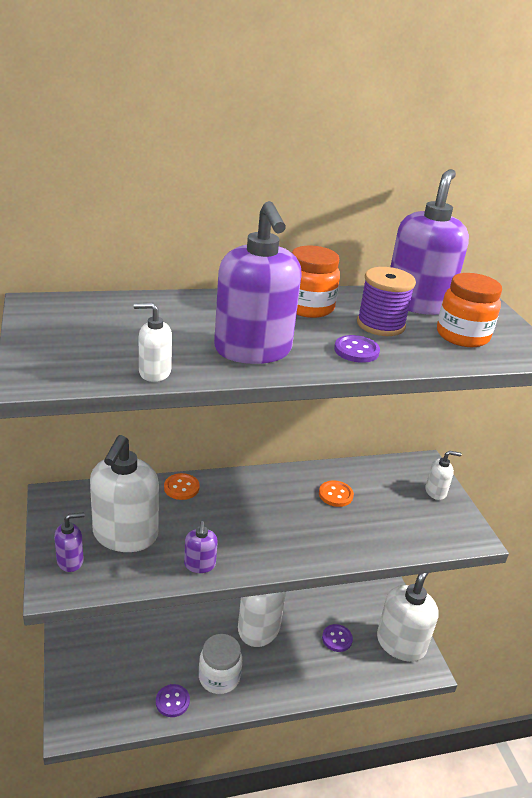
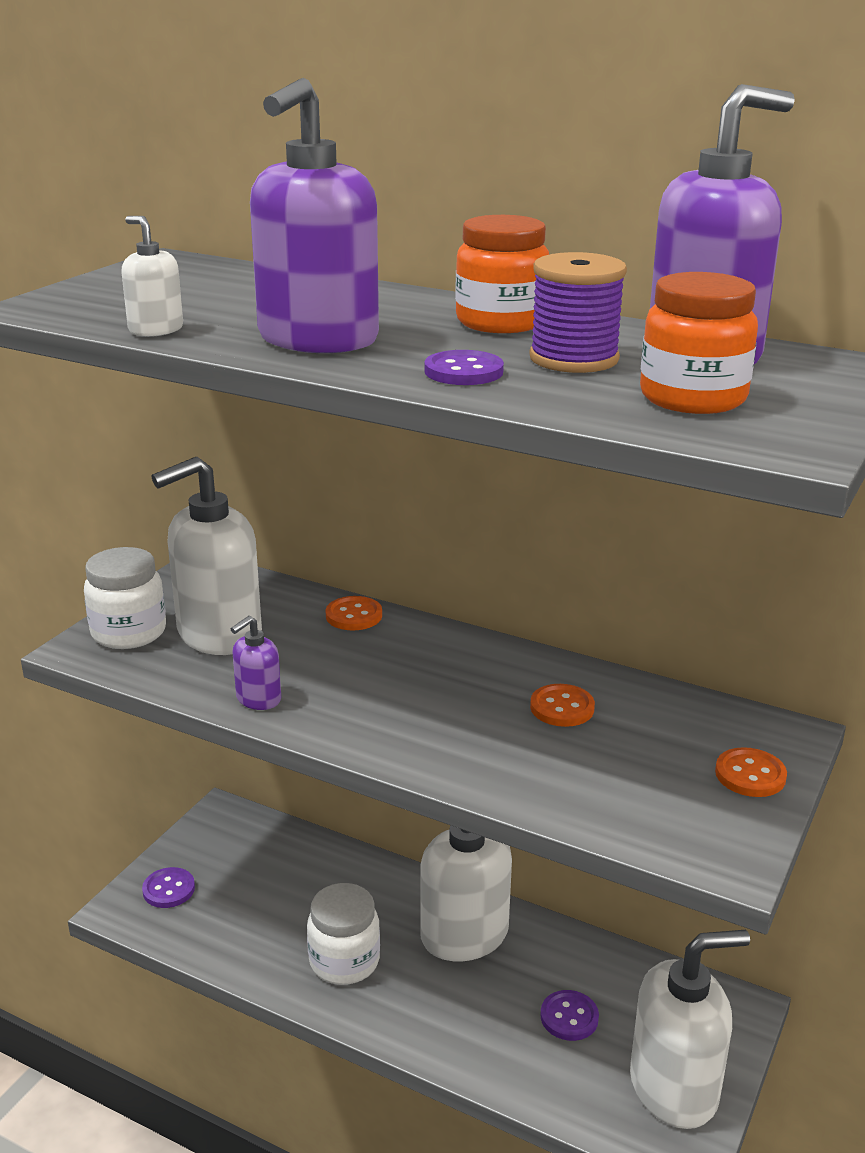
camera: 45 degrees right, 5 degrees down
(70, 561) = (129, 633): purple soap dispenser -> white jar
(172, 701) = (258, 952): purple button -> purple button (169, 889)
(436, 492) = (750, 775): white soap dispenser -> orange button

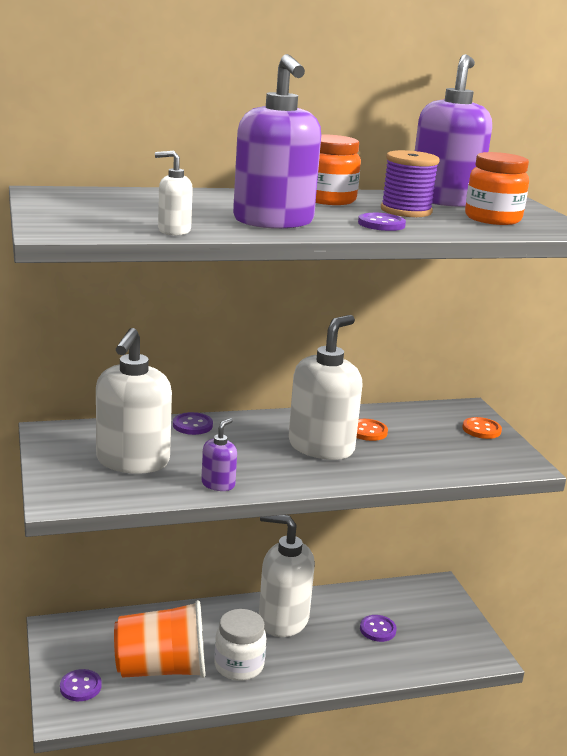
camera: 45 degrees left, 5 degrees down
(129, 633) = (73, 480): white jar -> none
(258, 699) = (218, 484): purple soap dispenser -> purple soap dispenser turned 150 degrees counterclockwise
(263, 916) = (161, 669): none -> orange cup
(354, 615) = (192, 425): orange button -> purple button
(674, 1088) = (454, 633): white soap dispenser -> white soap dispenser (321, 447)

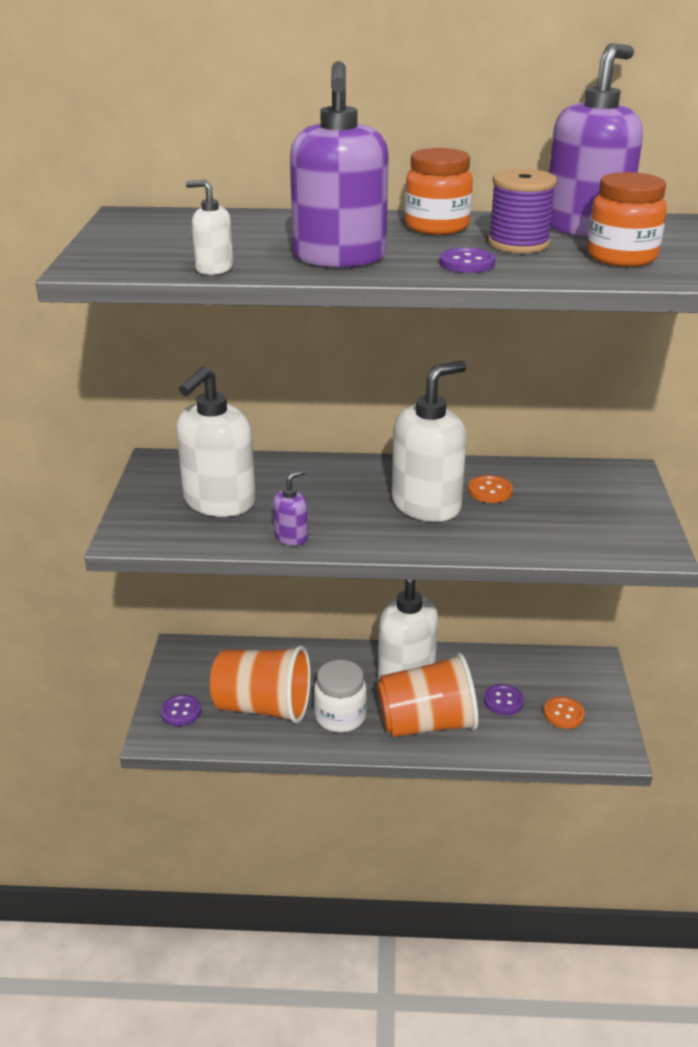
camera: 20 degrees right, 10 degrees up
(192, 425) = (302, 466): purple button -> none
(319, 659) = (426, 723): none -> orange cup
(481, 429) = (628, 501): orange button -> orange button (563, 714)

